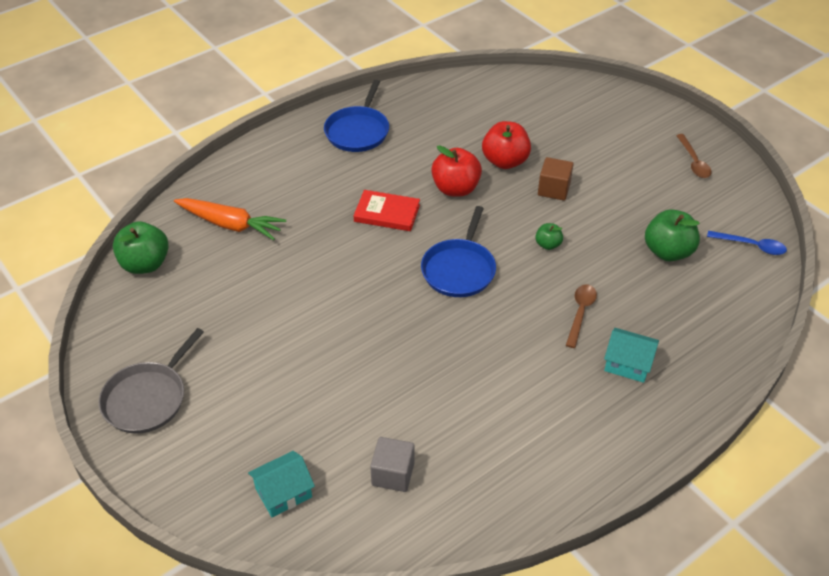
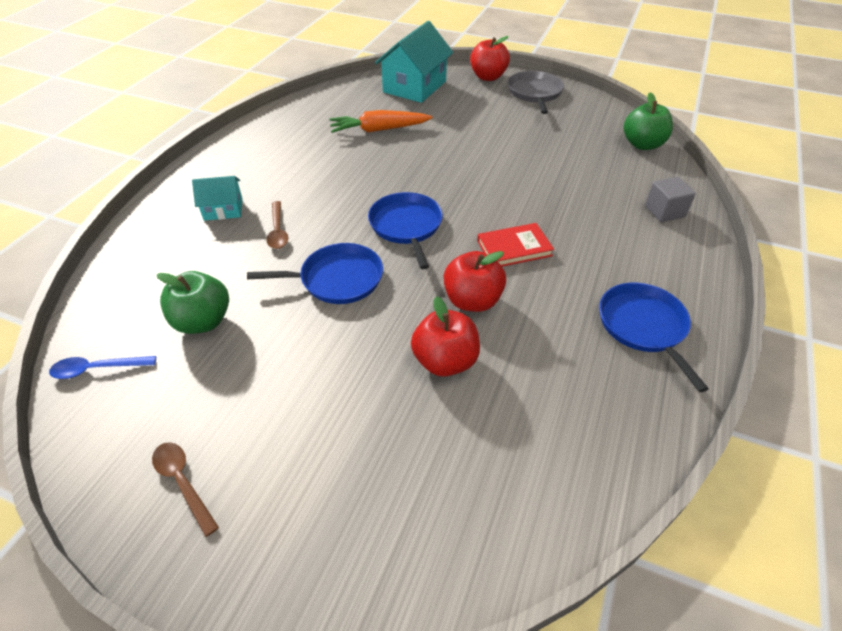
camera: 150 degrees right, 0 degrees up
(165, 465) = (488, 77): none -> red apple
(230, 224) = (627, 189): orange carrot -> orange carrot (379, 130)
(283, 492) = (414, 87): turquoise house -> turquoise house, size x1.87
(393, 474) = (360, 109): grey cube -> grey cube (664, 211)
(548, 245) = (337, 279): green apple -> blue pan
(554, 189) = (364, 347): brown cube -> none

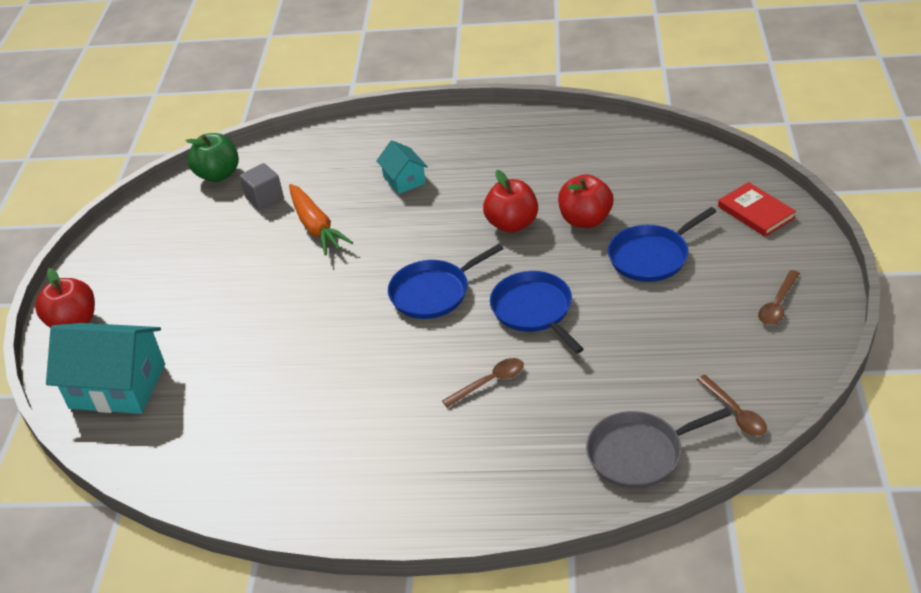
camera: 105 degrees left, 5 degrees down
(97, 369) = (735, 412): blue spoon -> brown spoon
(203, 321) = (640, 373): green apple -> none
(223, 209) = (477, 447): turquoise house -> turquoise house (404, 180)
(379, 130) = (249, 380): orange carrot -> orange carrot (316, 227)
(514, 248) = (431, 218): red book -> red book (755, 212)
(534, 93) = (114, 271): grey pan -> grey pan (639, 453)
(643, 326) = (489, 139): blue pan -> blue pan (651, 256)
(664, 211) = (334, 148): grey cube -> grey cube (264, 198)

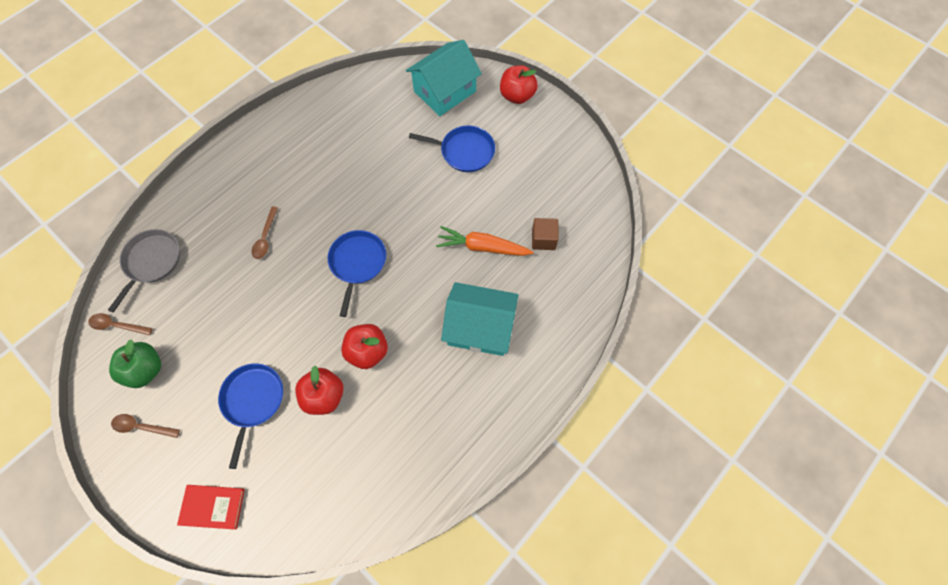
camera: 125 degrees right, 25 degrees up
(218, 175) = (597, 230): green apple -> green apple (145, 370)
(264, 198) = (543, 239): grey cube -> brown cube
(404, 180) = (480, 327): turquoise house -> turquoise house, size x1.87
(534, 310) = (287, 299): blue pan -> blue pan (464, 151)
(777, 304) = (142, 427): brown spoon -> brown spoon turned 60 degrees counterclockwise

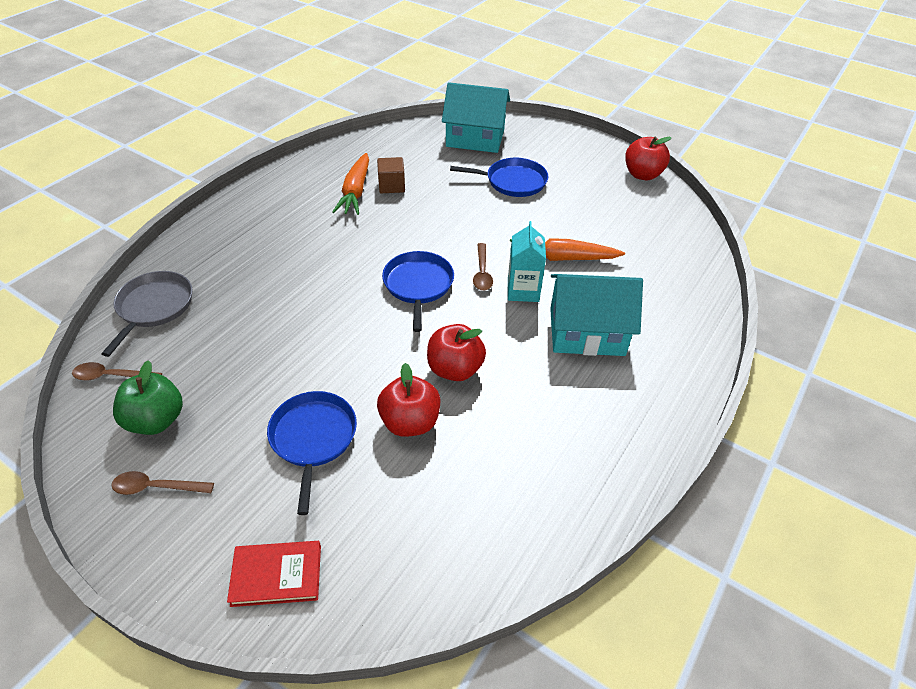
camera: 10 degrees left, 20 degrees down
(265, 237) = (298, 272): brown spoon -> brown spoon (482, 273)
(326, 150) = (355, 191): none -> orange carrot
(440, 278) = (523, 290): none -> turquoise carton
(445, 91) = (475, 138): turquoise house -> turquoise house turned 60 degrees clockwise
(517, 96) = (553, 136): red apple -> red apple (642, 175)
(543, 239) = (629, 246): brown cube -> brown cube (391, 186)

